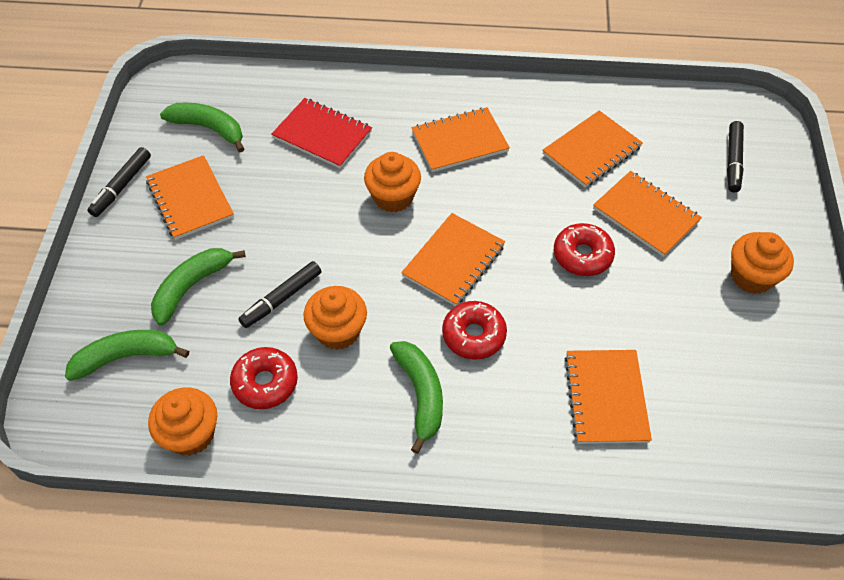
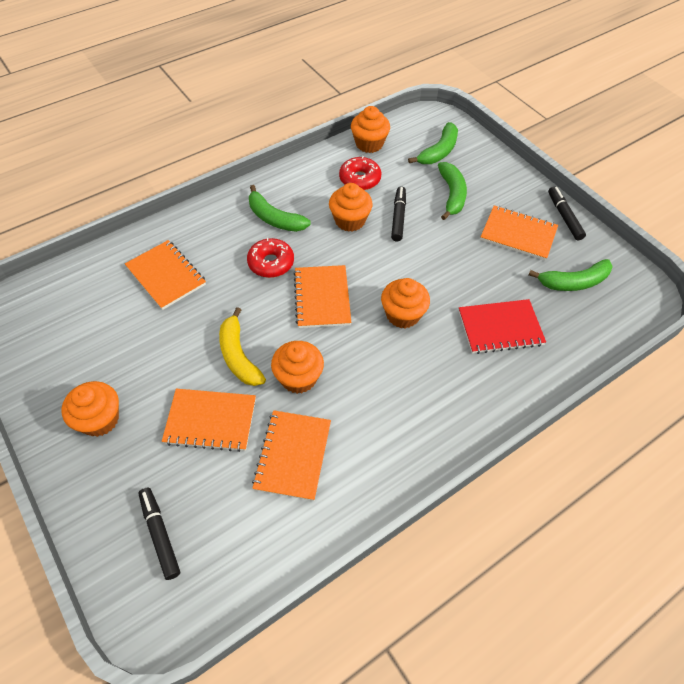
camera: 140 degrees right, 0 degrees up
(459, 142) = (402, 390): orange notebook -> none
(540, 203) = (298, 378): none -> orange cupcake
(582, 255) = (238, 356): red donut -> yellow banana

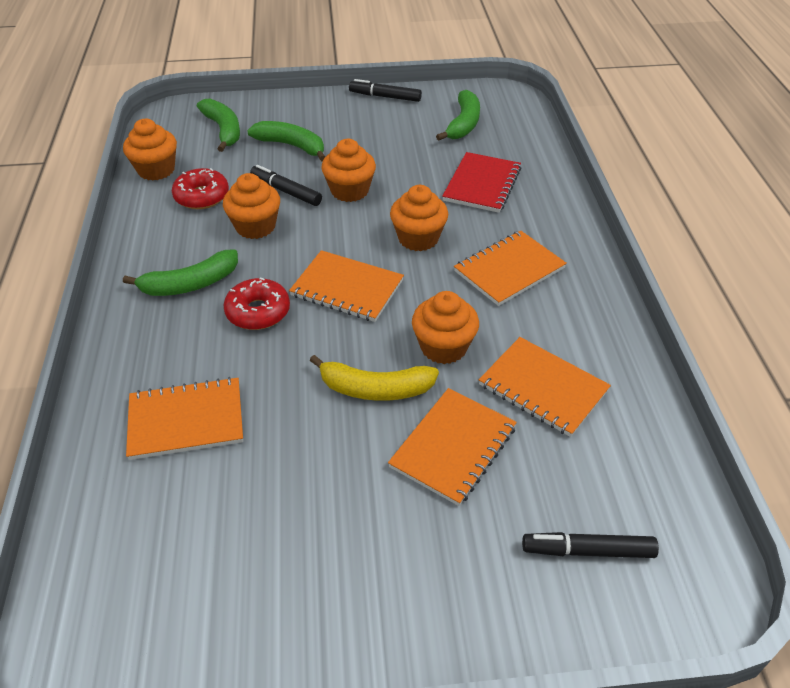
camera: 60 degrees left, 10 degrees down
(100, 419) = (377, 571): orange cupcake -> orange cupcake (349, 191)
(518, 234) = (381, 129): orange notebook -> orange notebook (509, 270)

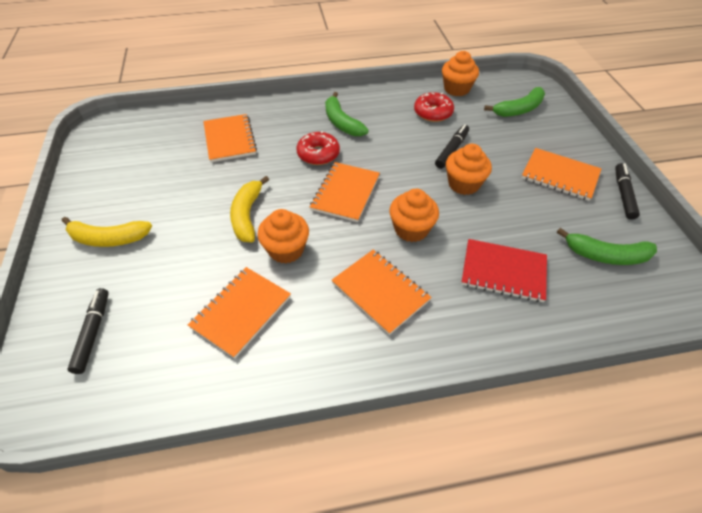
camera: 85 degrees right, 5 degrees up
(255, 226) = (405, 141): orange cupcake -> none
(292, 146) = (513, 146): green banana -> none
(406, 569) = (108, 239): none -> yellow banana
(453, 447) = (192, 258): orange notebook -> orange notebook (560, 175)

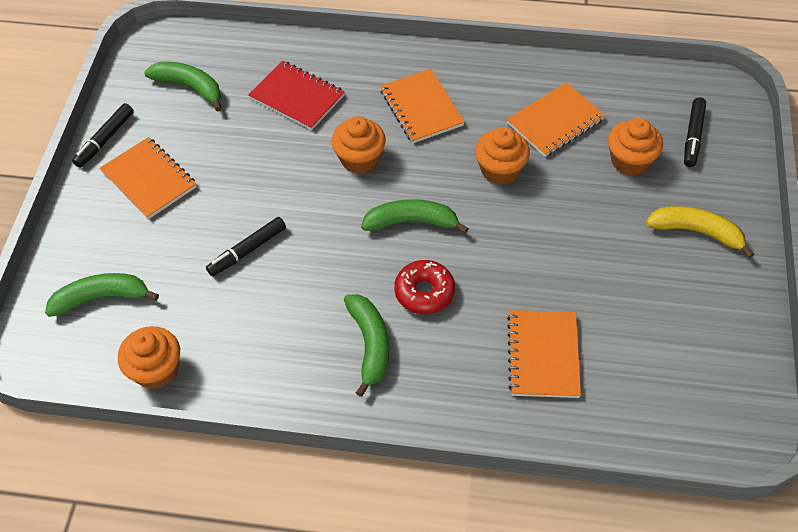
camera: 160 degrees left, 5 degrees up
(247, 215) = (535, 222): yellow banana -> none
(345, 193) = (412, 222): orange notebook -> green banana
(433, 113) = (227, 327): red donut -> none
(463, 184) = (267, 198): orange cupcake -> orange cupcake (630, 161)

